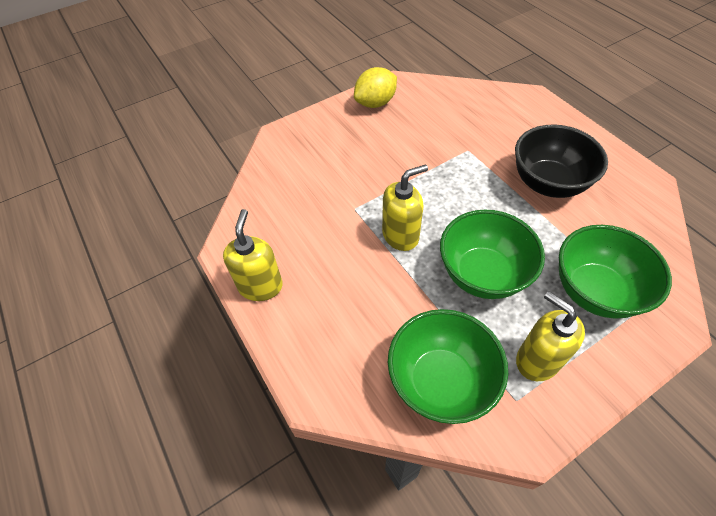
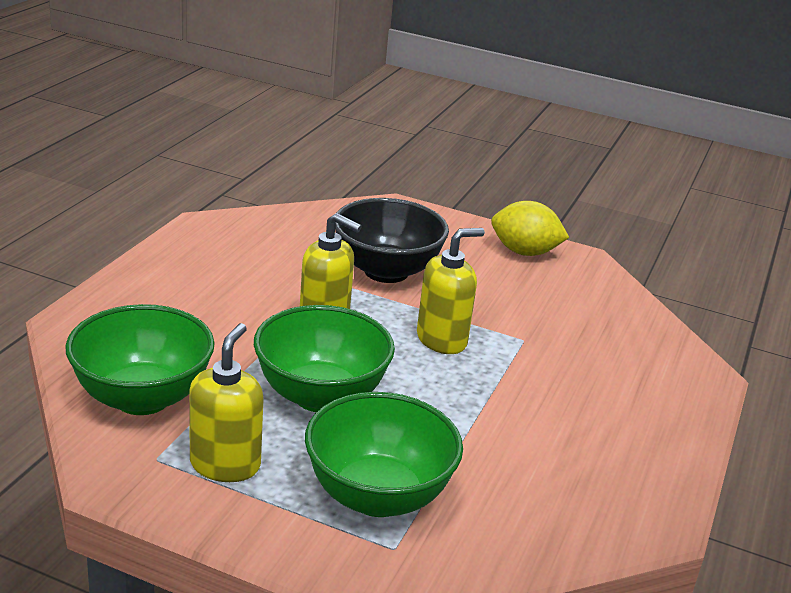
camera: 50 degrees right, 25 degrees down
(260, 286) = (174, 255): yellow soap dispenser -> yellow soap dispenser (442, 340)
(548, 183) = (537, 420): black bowl -> black bowl (386, 271)

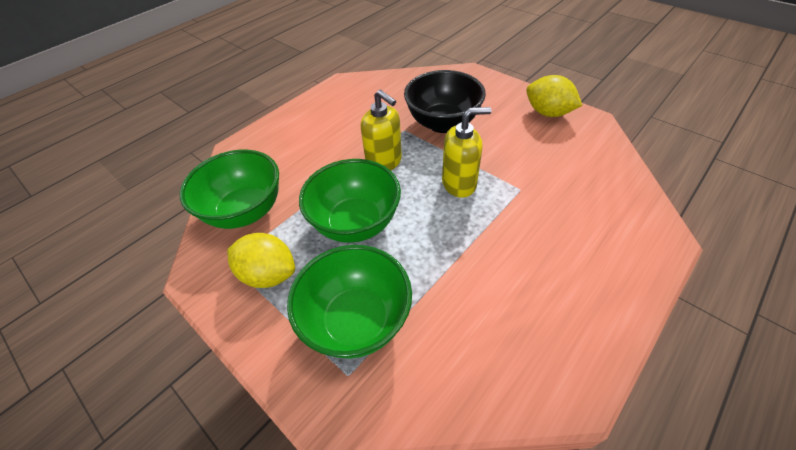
camera: 25 degrees right, 20 degrees up
(225, 464) = (269, 274): yellow soap dispenser -> yellow lemon

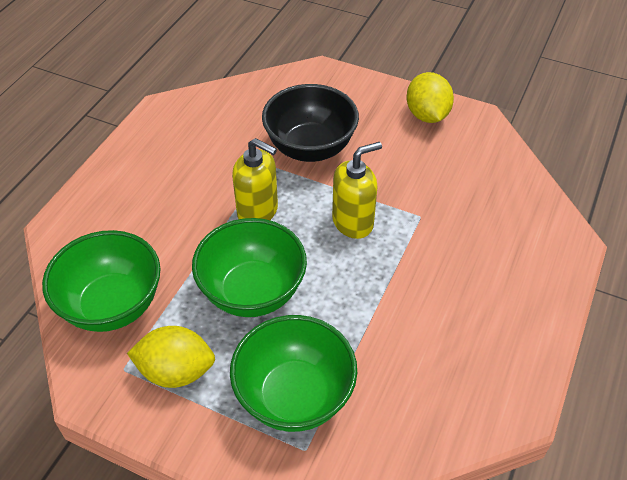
camera: 20 degrees left, 0 degrees up
(548, 113) = (427, 115): yellow lemon -> yellow lemon turned 60 degrees clockwise

